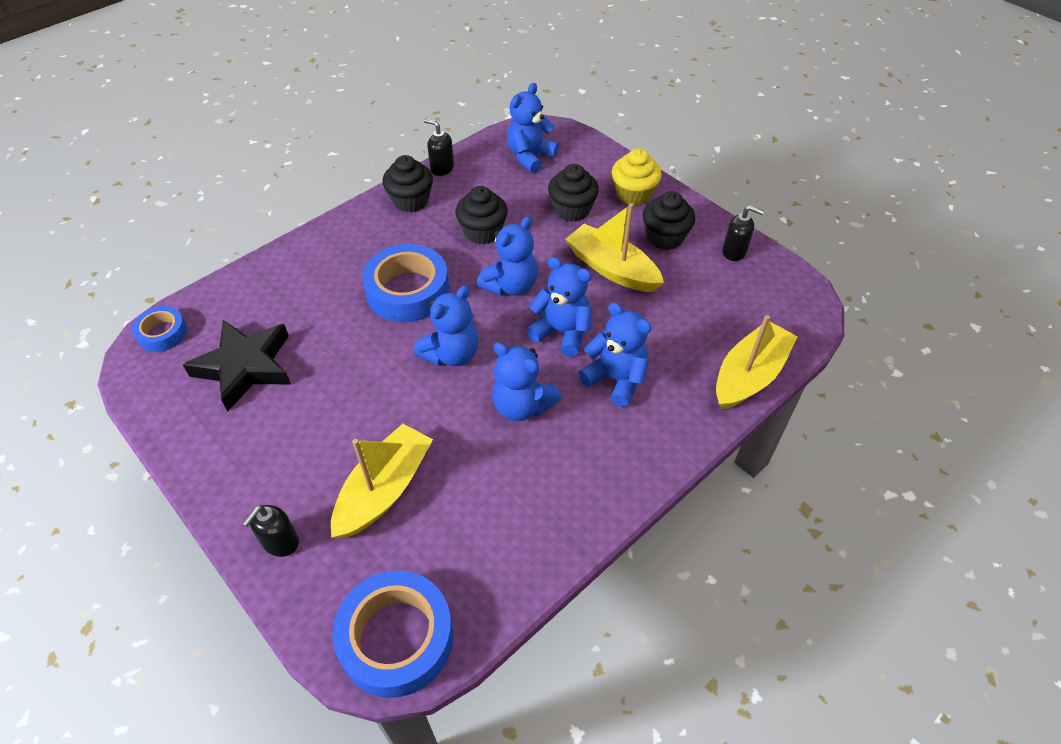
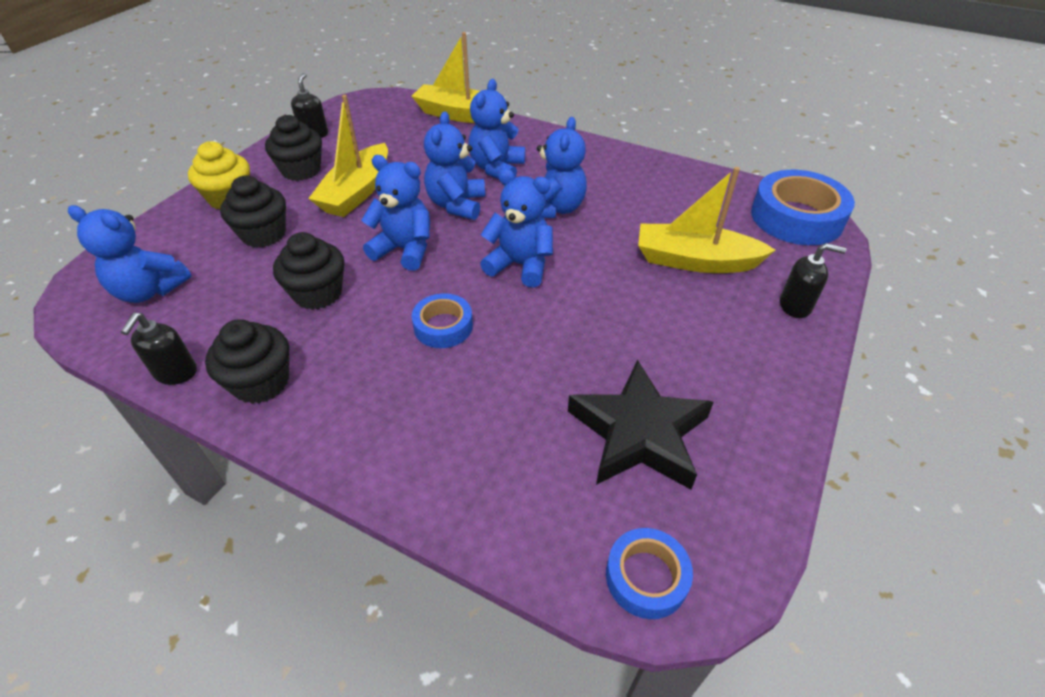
camera: 110 degrees left, 5 degrees down
(408, 291) = (443, 326): blue tape -> blue tape, size x0.55

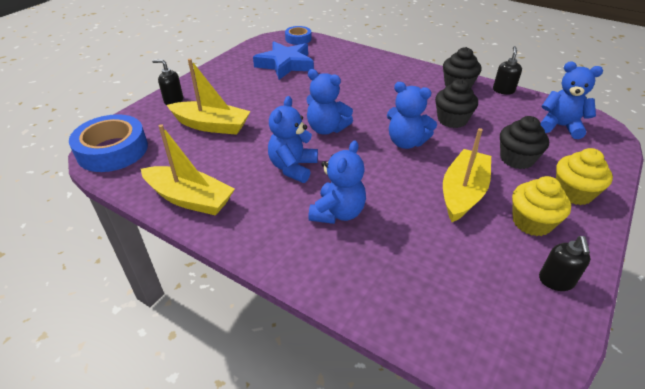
camera: 175 degrees left, 5 degrees down
(301, 170) = (531, 222): black cupcake -> yellow cupcake
(443, 326) = (373, 101): blue tape -> none
(456, 205) = (373, 175): blue teddy bear -> none
(459, 115) = (383, 309): yellow boat -> yellow boat (189, 199)
(638, 433) = (285, 64): black star -> blue star

